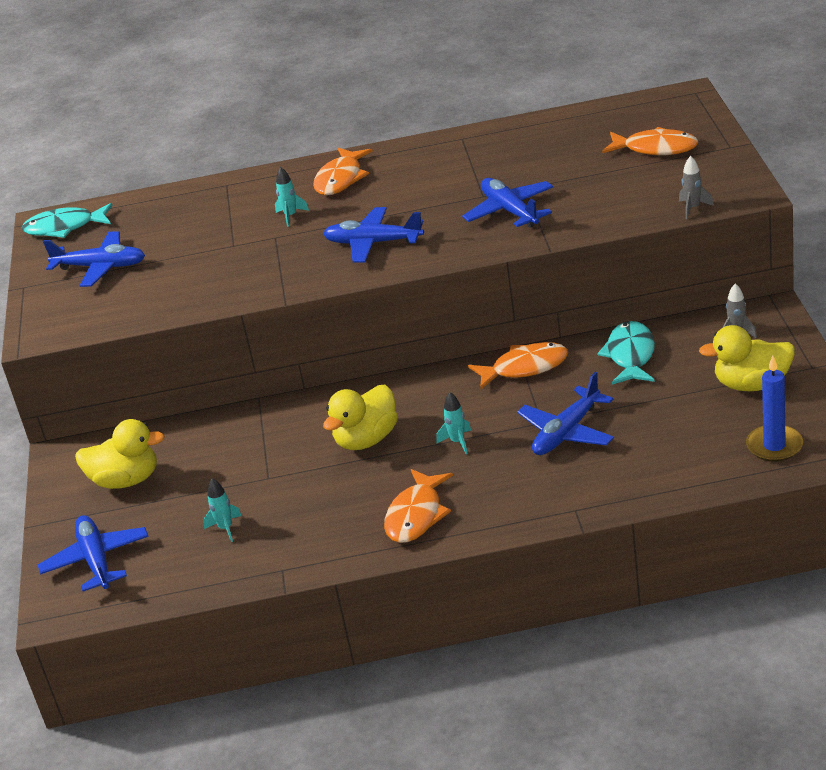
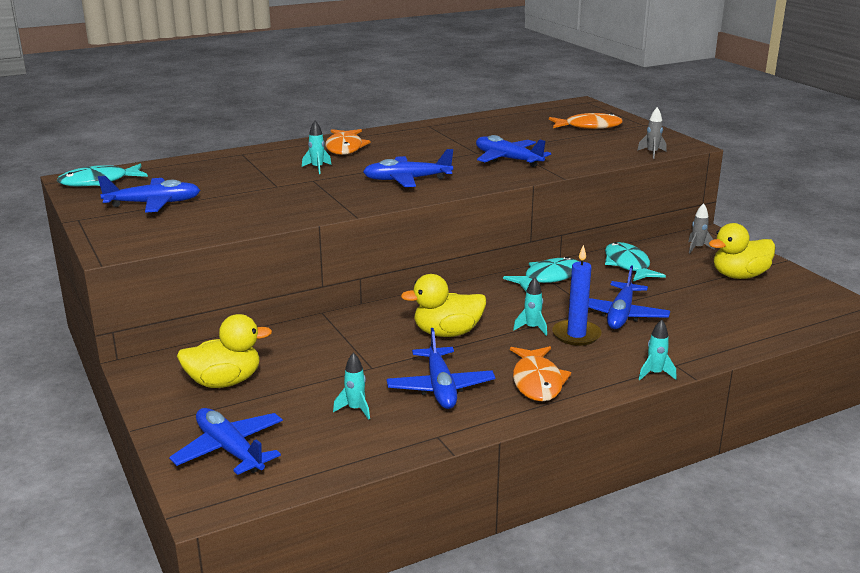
camera: 25 degrees left, 10 degrees down
(318, 511) = (440, 387): none -> blue plane
(366, 439) = (447, 333): yellow duck -> yellow duck turned 60 degrees clockwise
(525, 368) = (548, 278): orange fish -> turquoise fish
(544, 519) = (655, 374): none -> turquoise rocket
(774, 446) = (795, 310): blue candle -> blue candle (576, 335)

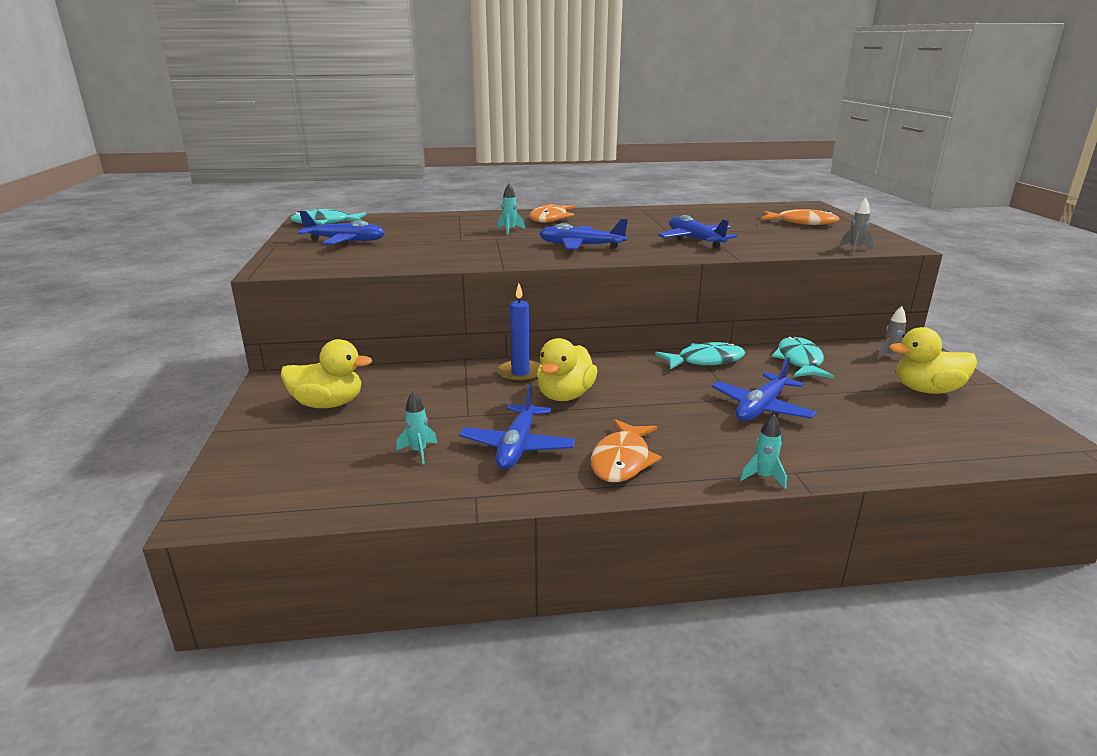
camera: 20 degrees right, 0 degrees up
(230, 450) = (274, 466): blue plane -> none
(447, 333) = (565, 395): yellow duck -> yellow duck turned 75 degrees counterclockwise
(532, 328) = (654, 405): turquoise rocket -> none
(576, 335) = (698, 420): blue candle -> blue candle (520, 373)

